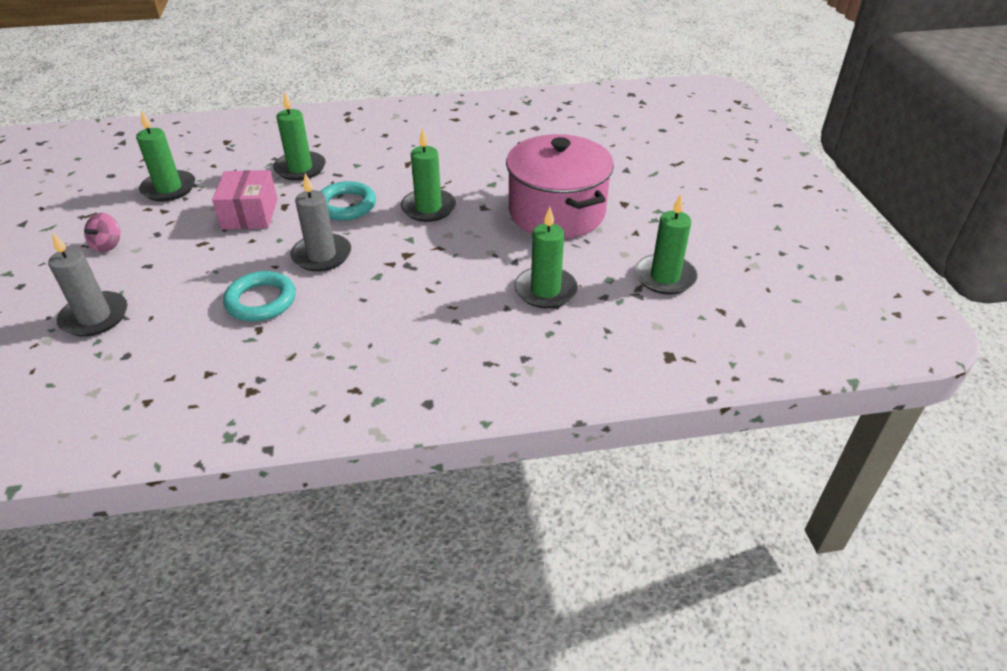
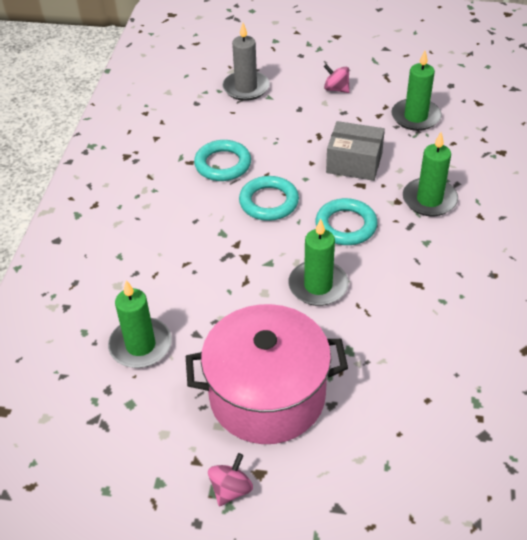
camera: 110 degrees right, 5 degrees up
(250, 214) = (354, 163): pink box -> grey box
(322, 255) = (269, 202): grey candle -> turquoise ring
(645, 212) = (231, 489): none -> pink spinning top
(665, 277) = (106, 456): green candle -> none

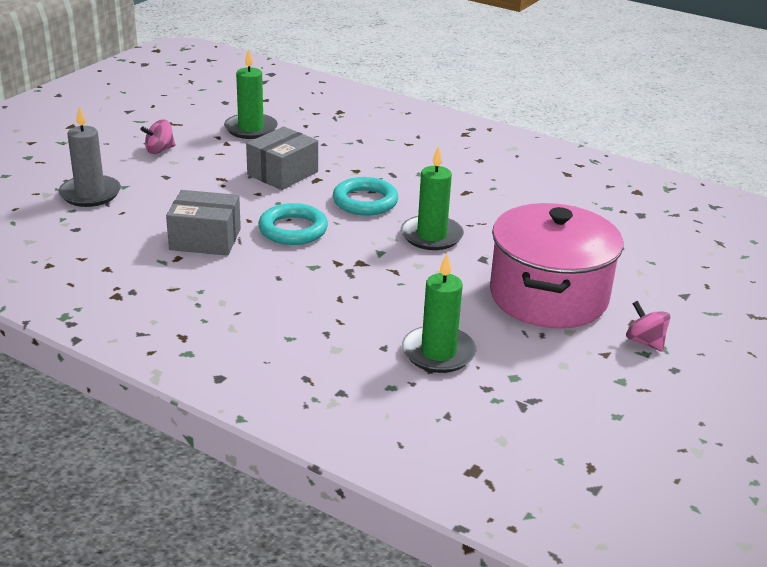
camera: 70 degrees left, 15 degrees down
(223, 164) = (205, 239): turquoise ring -> grey box
(429, 200) = (368, 156): green candle -> none

